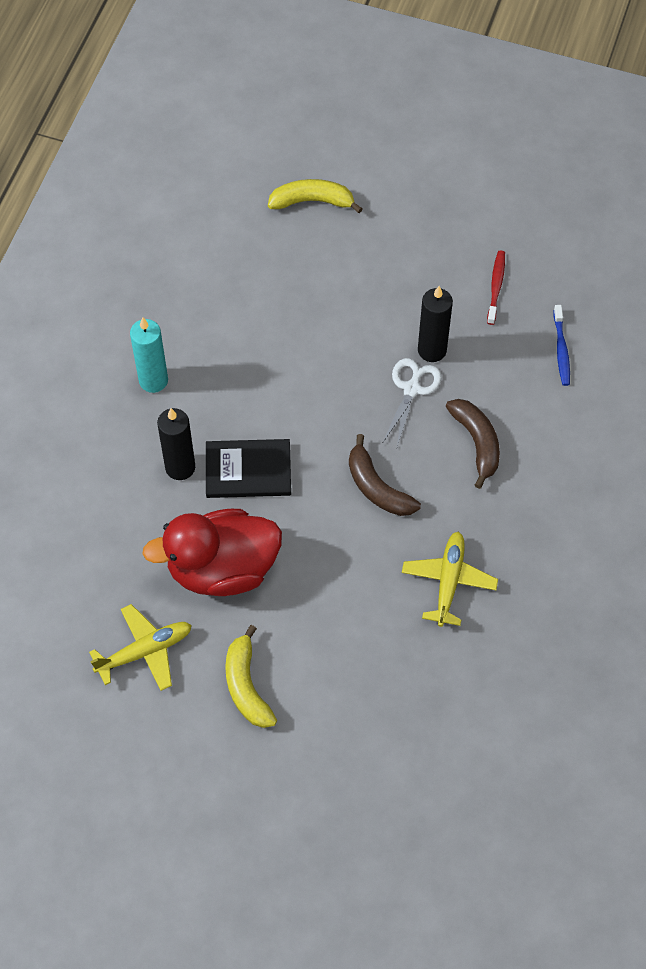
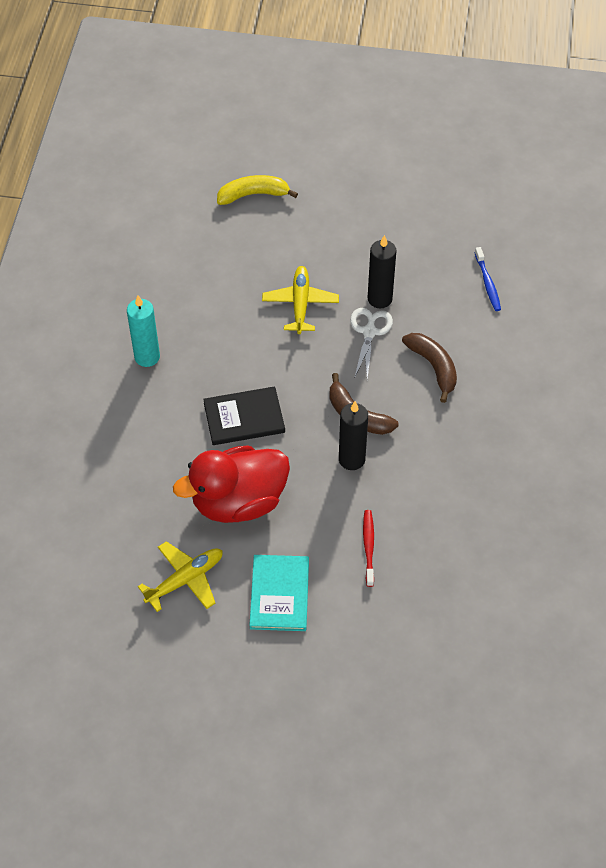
camera: 10 degrees left, 5 degrees down
(180, 467) = (185, 424): black candle -> black candle (351, 459)
(246, 686) = (279, 594): yellow banana -> turquoise book
(448, 581) = (434, 482): yellow plane -> yellow plane (300, 304)
(496, 286) = (422, 241): red toothbrush -> red toothbrush (368, 547)

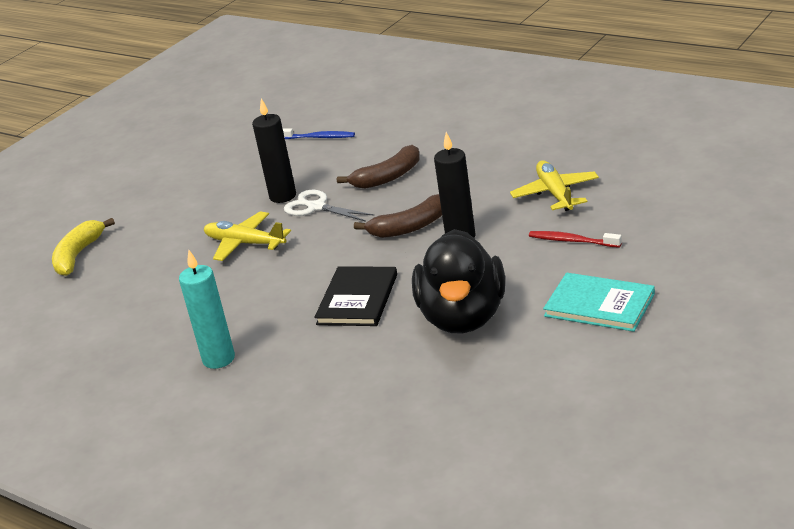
camera: 60 degrees left, 25 degrees down
(185, 579) = (544, 370): yellow plane -> yellow plane (555, 194)
(238, 501) = (463, 317): red duck -> black duck
(433, 367) = (388, 177): brown banana -> brown banana turned 150 degrees clockwise

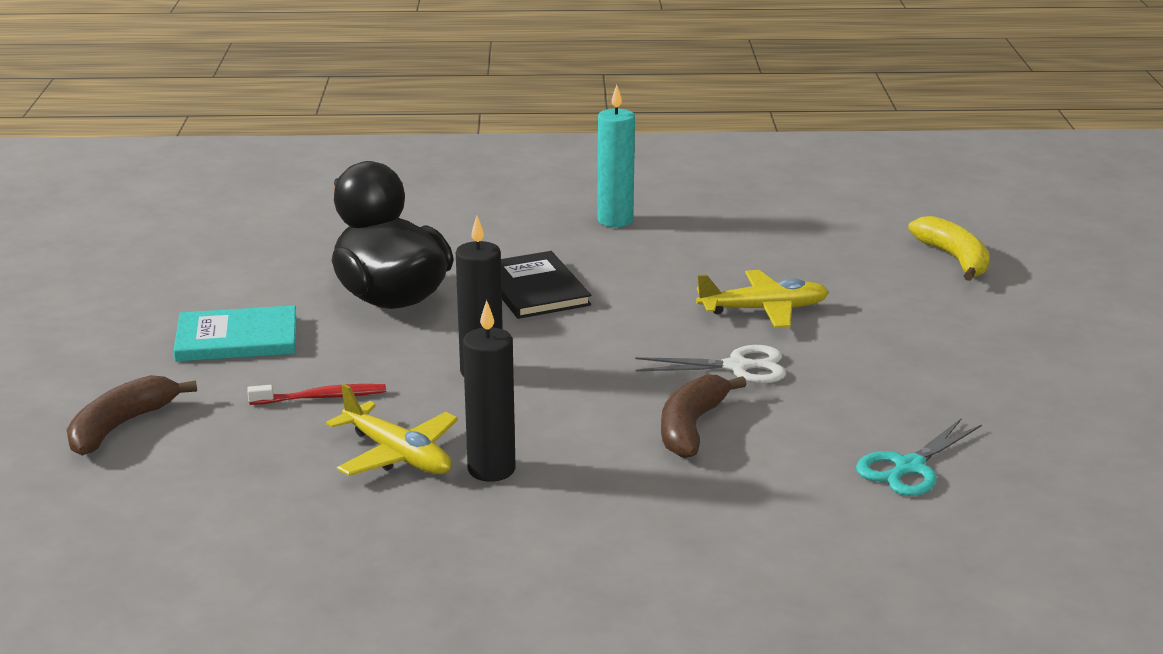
camera: 140 degrees right, 5 degrees down
(283, 196) = (811, 370): black candle -> black candle (491, 469)
(319, 137) = (909, 467): blue toothbrush -> turquoise scissors
(410, 227) = (567, 370): brown banana -> brown banana (121, 426)

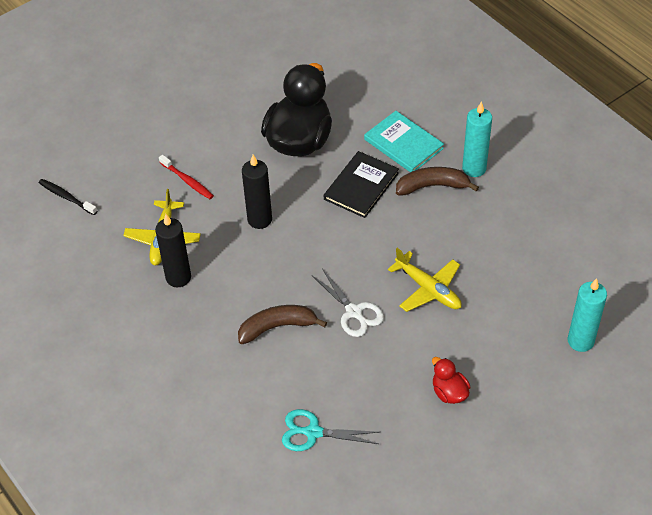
camera: 55 degrees right, 25 degrees up
(121, 426) = (109, 136): brown banana -> brown banana (432, 186)
(174, 507) = (66, 197): none -> black toothbrush
(237, 338) = (211, 117): turquoise book -> turquoise book (403, 144)
(944, 355) = (449, 392): none -> red duck
(954, 259) = (580, 341): yellow banana -> turquoise candle

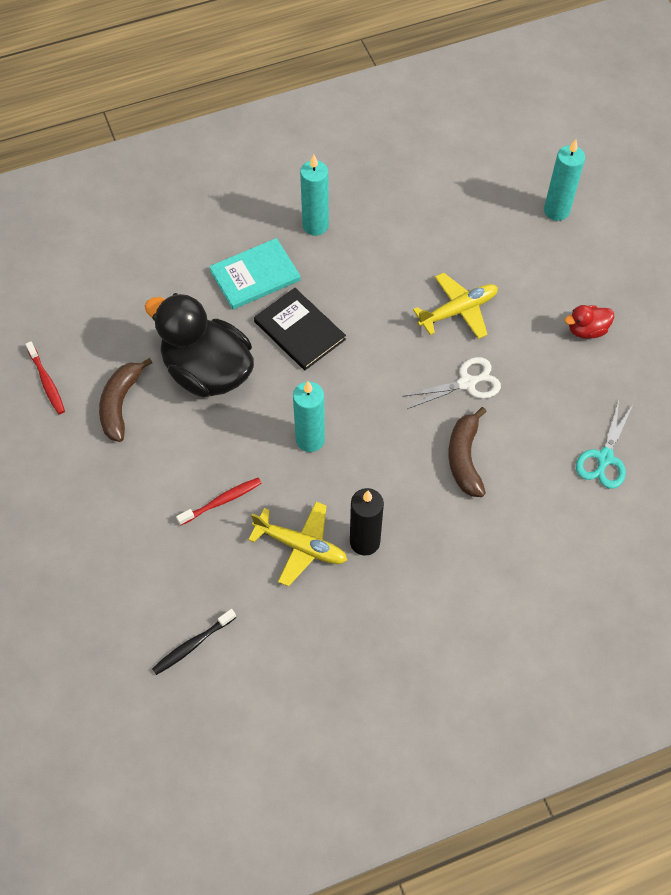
camera: 75 degrees left, 10 degrees up
(255, 55) = (47, 382): none -> red toothbrush
(259, 219) = (310, 439): black candle -> turquoise candle
(432, 186) = (325, 268): brown banana -> brown banana (120, 404)

